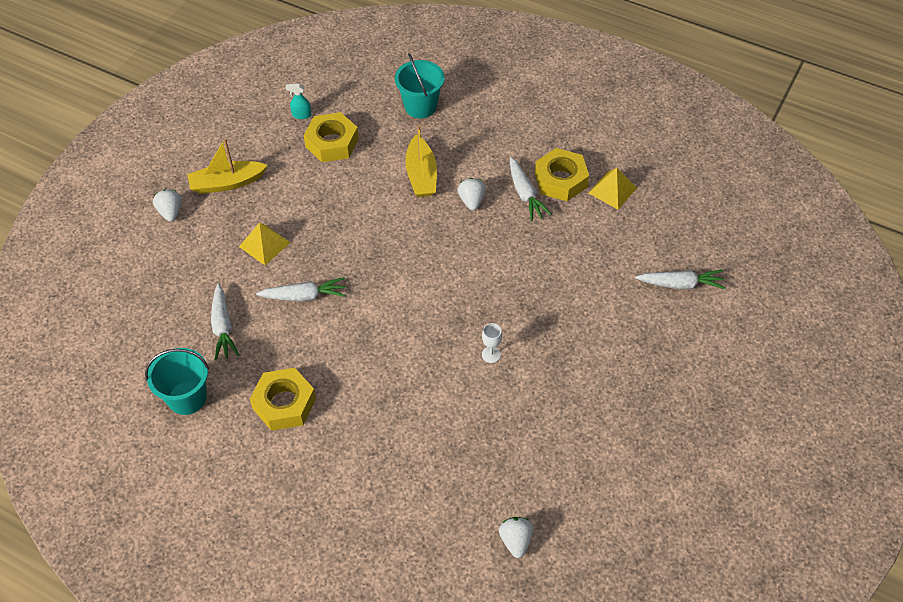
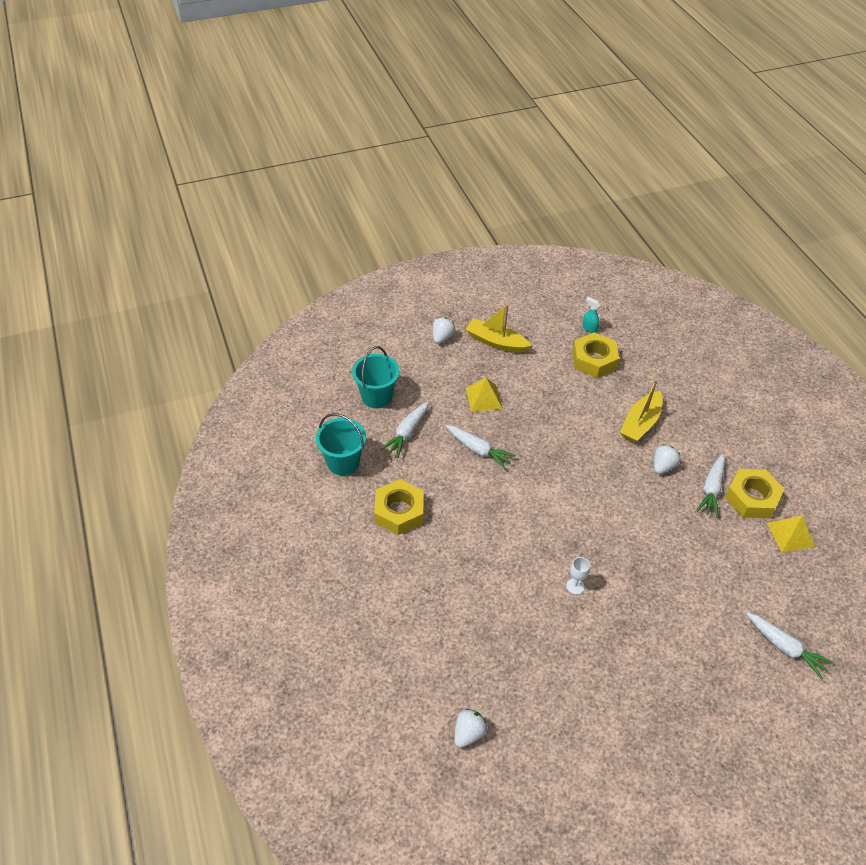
camera: 40 degrees right, 5 degrees down
(420, 106) = (685, 375): turquoise bucket -> turquoise bucket (377, 396)

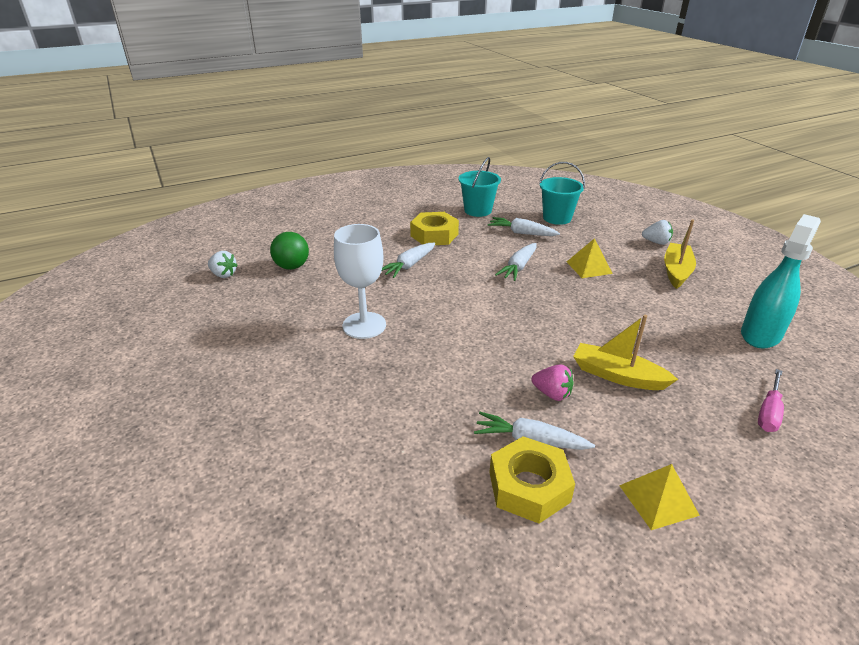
camera: 85 degrees right, 15 degrees down
(457, 657) = (292, 267): none -> green ball
(575, 586) = (364, 325): white goblet -> white goblet, size x2.30
(589, 328) = (761, 334): turquoise spray bottle -> turquoise spray bottle, size x2.45
(594, 360) = (704, 338): yellow nut -> none
(663, 466) = (552, 394): white strawberry -> pink strawberry
(673, 359) = (769, 412): none -> pink screwdriver
(784, 647) = (272, 501): white carrot -> white carrot (409, 265)
(790, 534) = (470, 532): yellow pyramid -> yellow pyramid (658, 500)

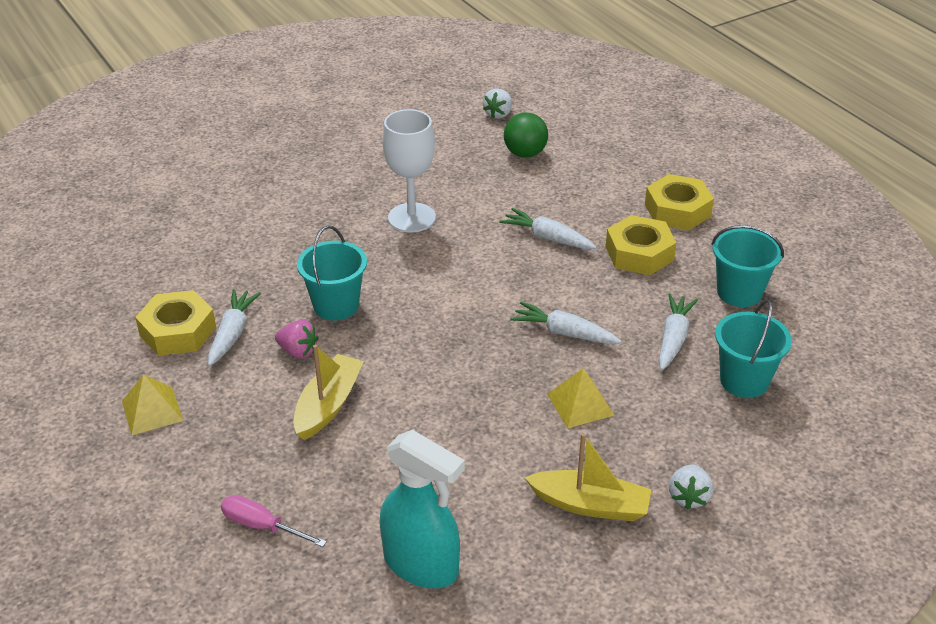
camera: 85 degrees right, 5 degrees up
(389, 219) = (677, 210): none -> yellow nut
(486, 370) = (336, 305): none -> turquoise bucket
(552, 394) = (298, 351): pink strawberry -> pink strawberry turned 90 degrees counterclockwise

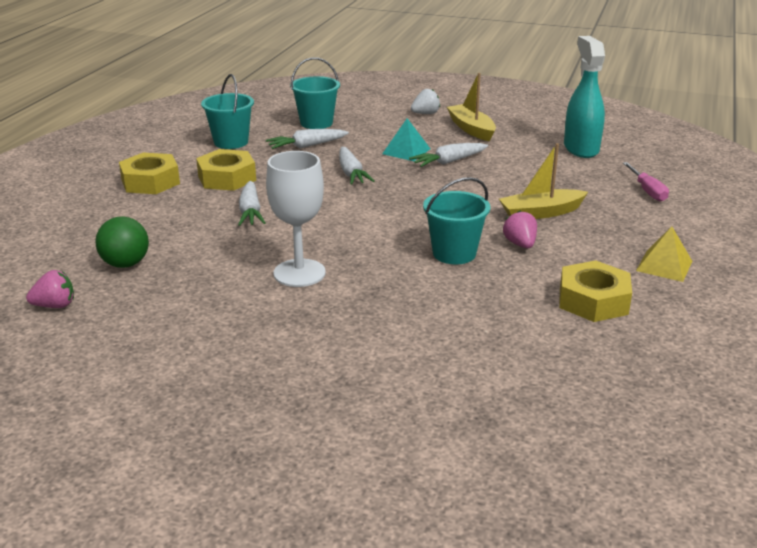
camera: 130 degrees left, 10 degrees down
(232, 334) = (552, 277): white carrot -> white carrot (449, 162)
(498, 114) = (55, 305): white strawberry -> pink strawberry
(580, 404) = (406, 151): yellow pyramid -> turquoise pyramid

